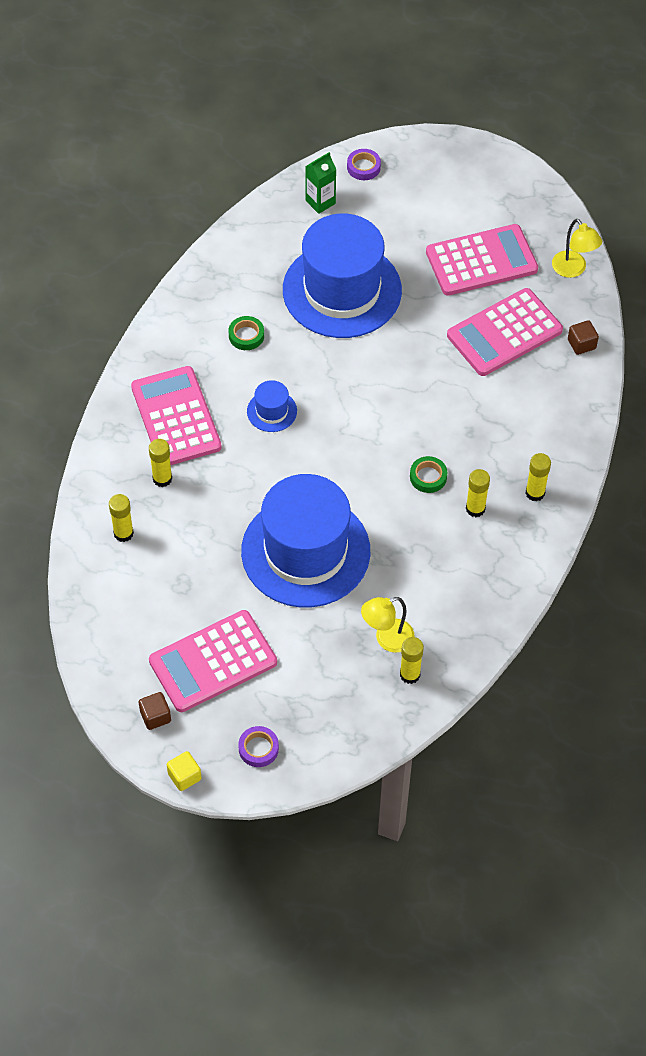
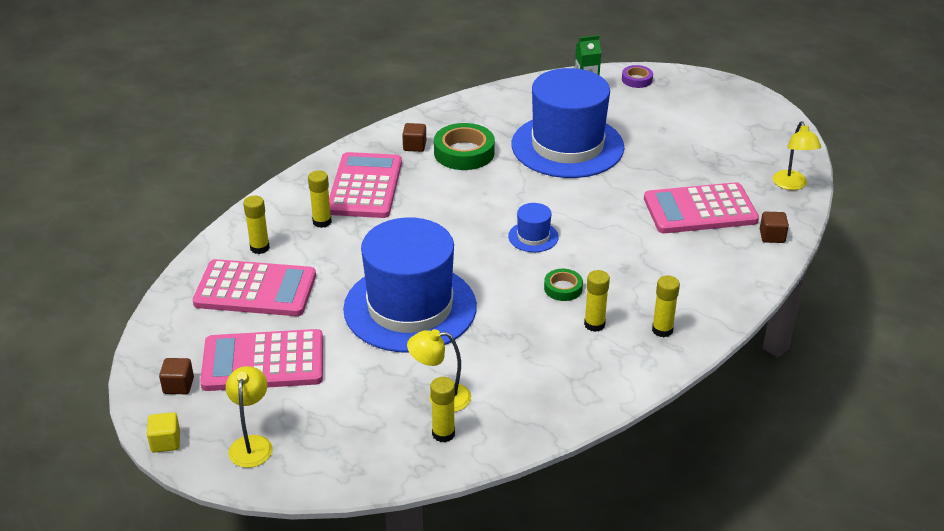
camera: 25 degrees right, 20 degrees down
(192, 344) = (414, 146): none -> brown cube
(246, 335) = (464, 152): green tape -> green tape, size x1.82
(258, 748) = (252, 444): purple tape -> yellow lamp
(272, 411) = (450, 205): blue hat -> blue hat (533, 237)
(481, 261) = (706, 159): pink calculator -> pink calculator (255, 290)

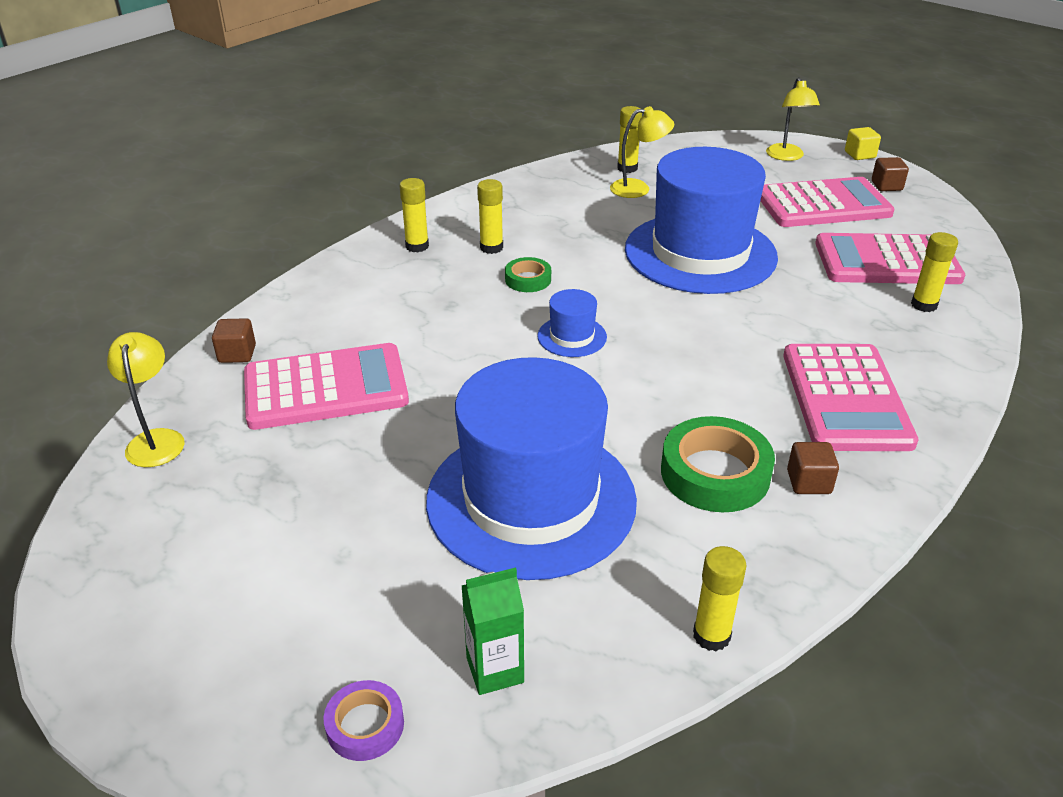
camera: 175 degrees right, 0 degrees up
(322, 222) = (870, 341): yellow glue stick -> yellow glue stick (711, 635)

